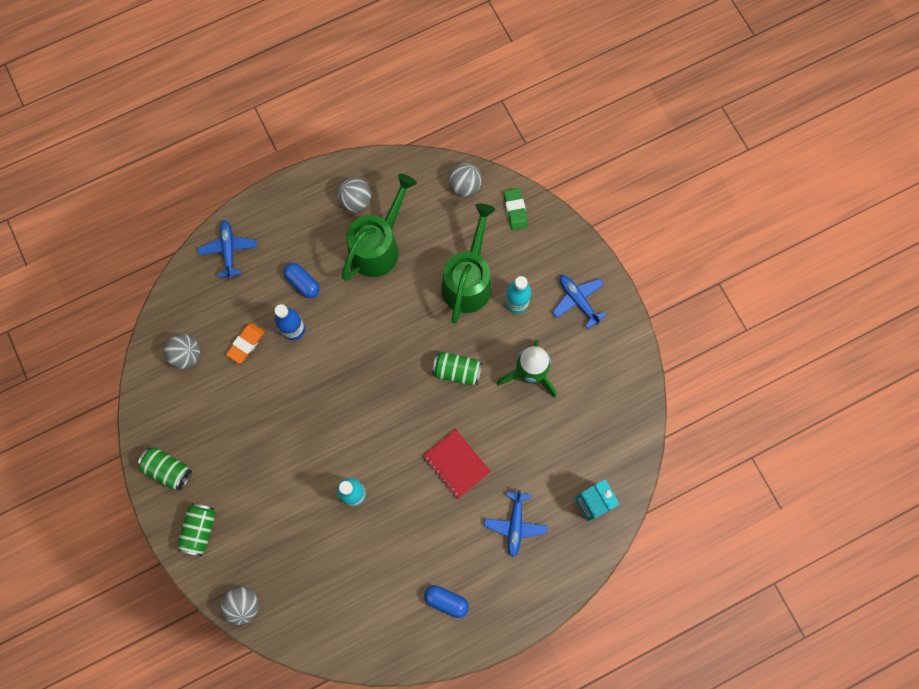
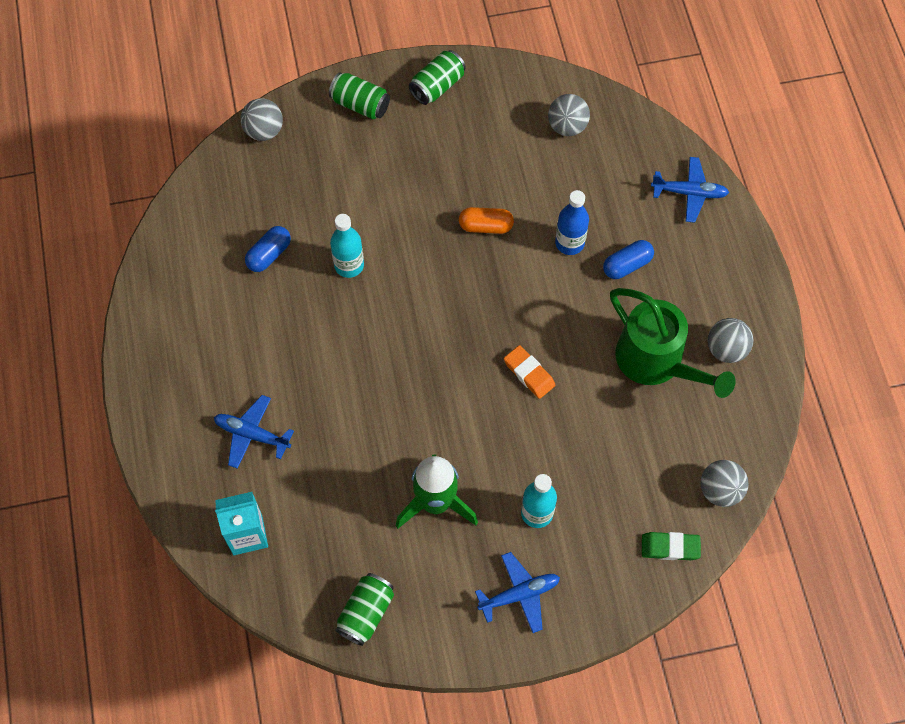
camera: 105 degrees right, 10 degrees down
(246, 344) = (564, 189): orange eraser -> orange eraser (529, 373)
(293, 396) = (485, 226): none -> orange capsule
(446, 601) = (192, 335): blue capsule -> blue capsule (269, 254)
(456, 464) = (348, 386): red notebook -> none
(457, 371) = (465, 415): green can -> green can (366, 613)
(468, 280) = (583, 461): green watering can -> none

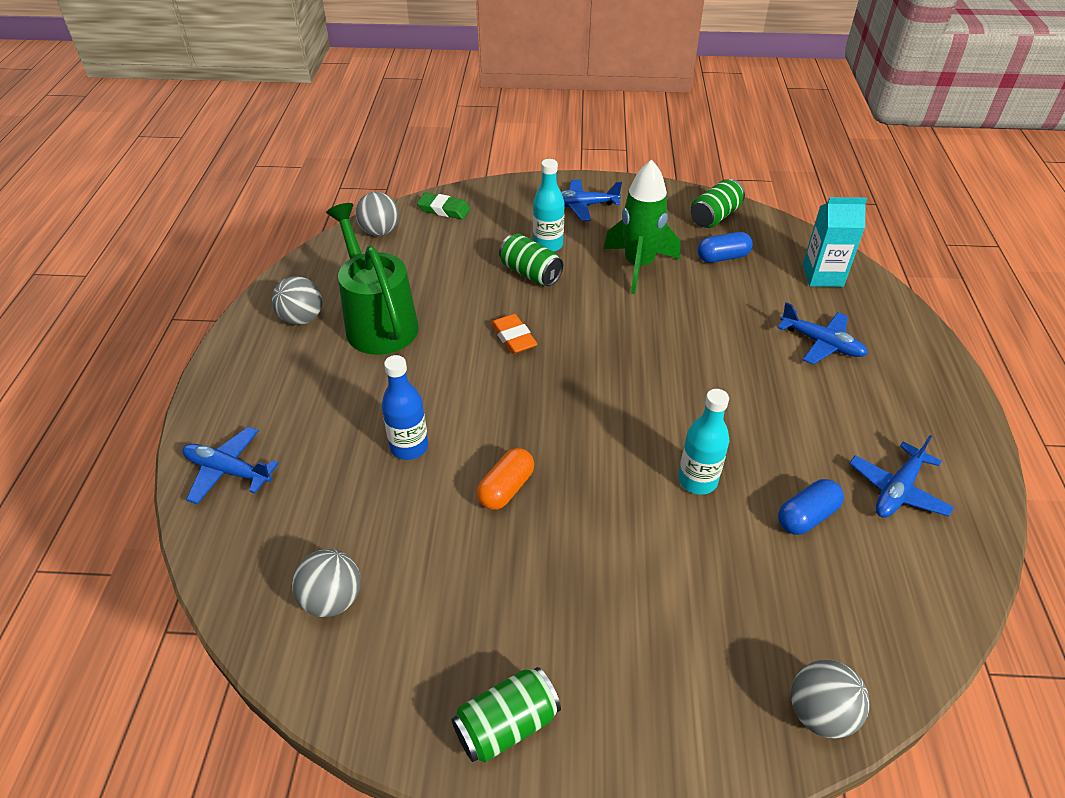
camera: 165 degrees left, 20 degrees down
(202, 292) = (897, 490): none -> blue plane
(360, 104) = (647, 722): green can -> green can (530, 273)
(485, 226) = (506, 488): orange capsule -> orange capsule turned 75 degrees counterclockwise
(627, 265) = (355, 410): blue capsule -> blue capsule (722, 257)

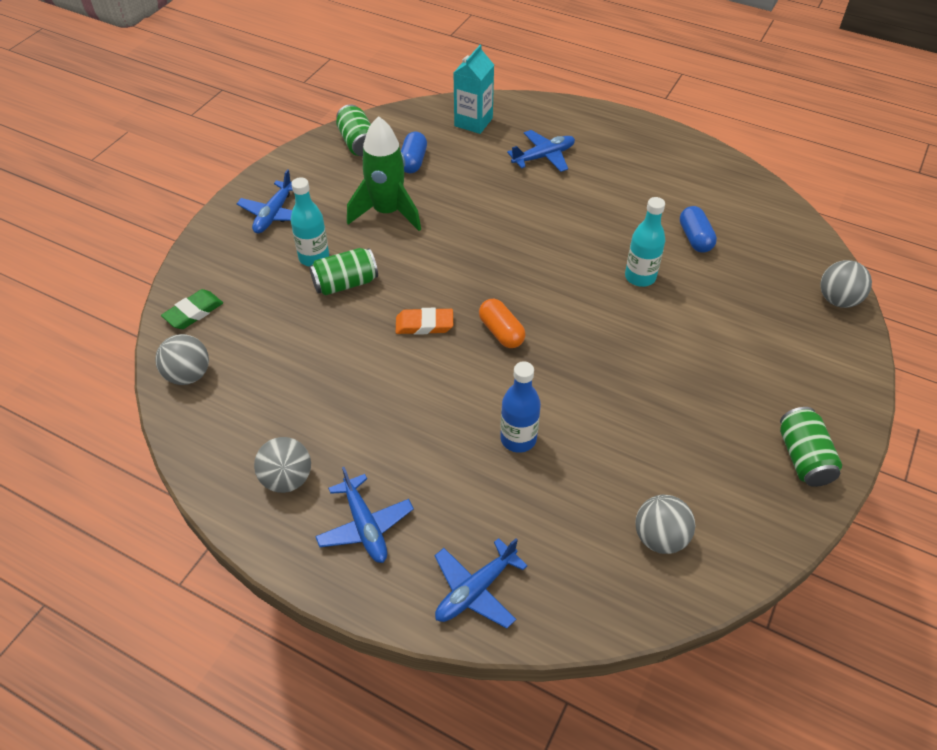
camera: 65 degrees left, 5 degrees up
(378, 322) = (336, 416): green watering can -> none
(506, 488) = (596, 388): orange capsule -> orange capsule (501, 332)
(897, 490) = (692, 188): blue plane -> blue plane (365, 526)

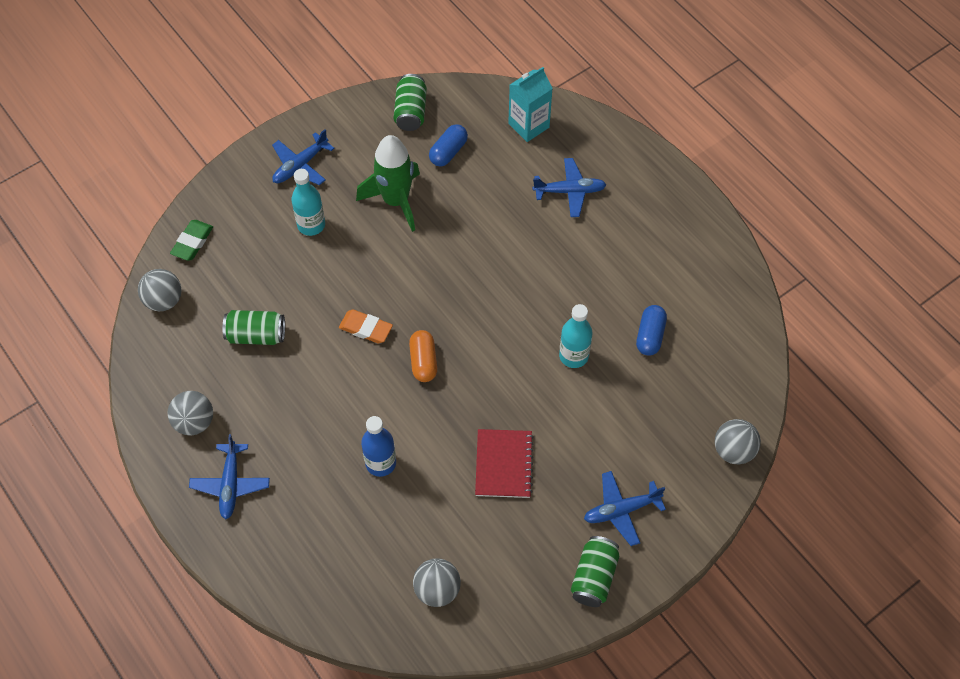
camera: 25 degrees right, 10 degrees up
(193, 312) = (192, 242): green eraser -> green eraser turned 45 degrees counterclockwise
(345, 283) = (323, 262): green can -> green can (256, 335)
(475, 590) = (281, 568): blue plane -> blue plane (621, 510)
(642, 391) = (503, 464): none -> red notebook

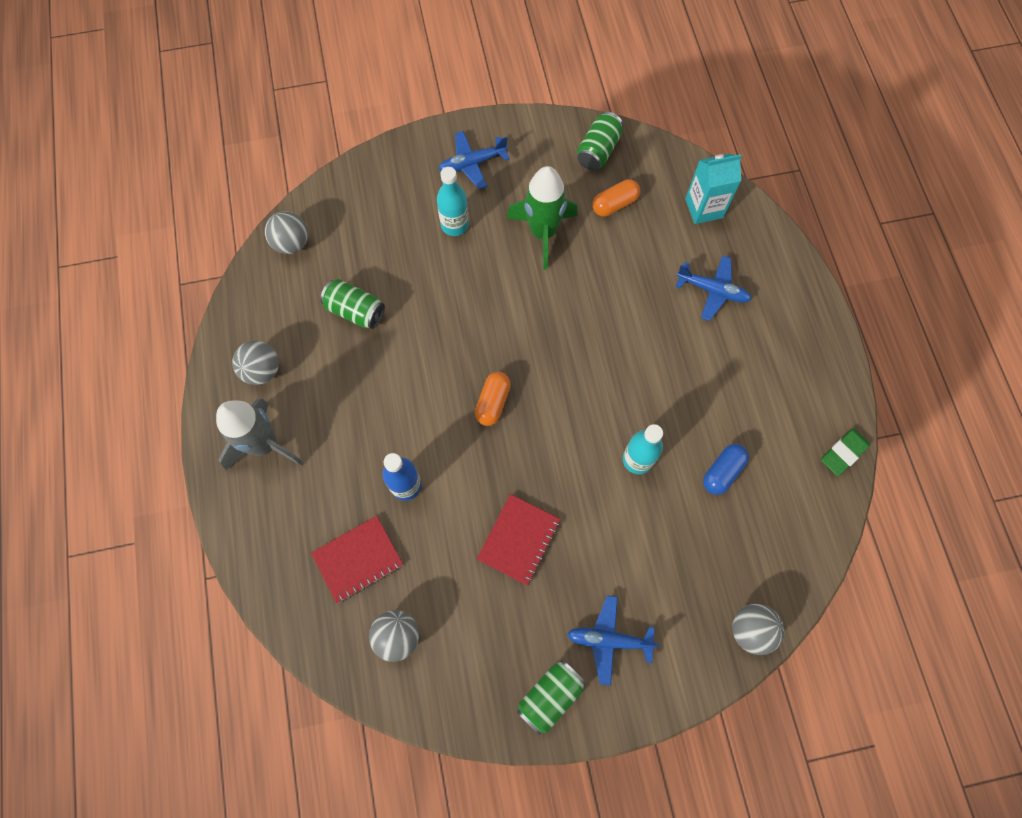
camera: 25 degrees right, 10 degrees up
(192, 242) = (342, 198): green eraser -> green eraser (843, 453)
(230, 484) = (264, 445): blue plane -> grey rocket
(366, 328) = (455, 347): orange eraser -> none
(369, 543) = (358, 559): none -> red notebook
(448, 152) = (614, 204): blue capsule -> orange capsule

